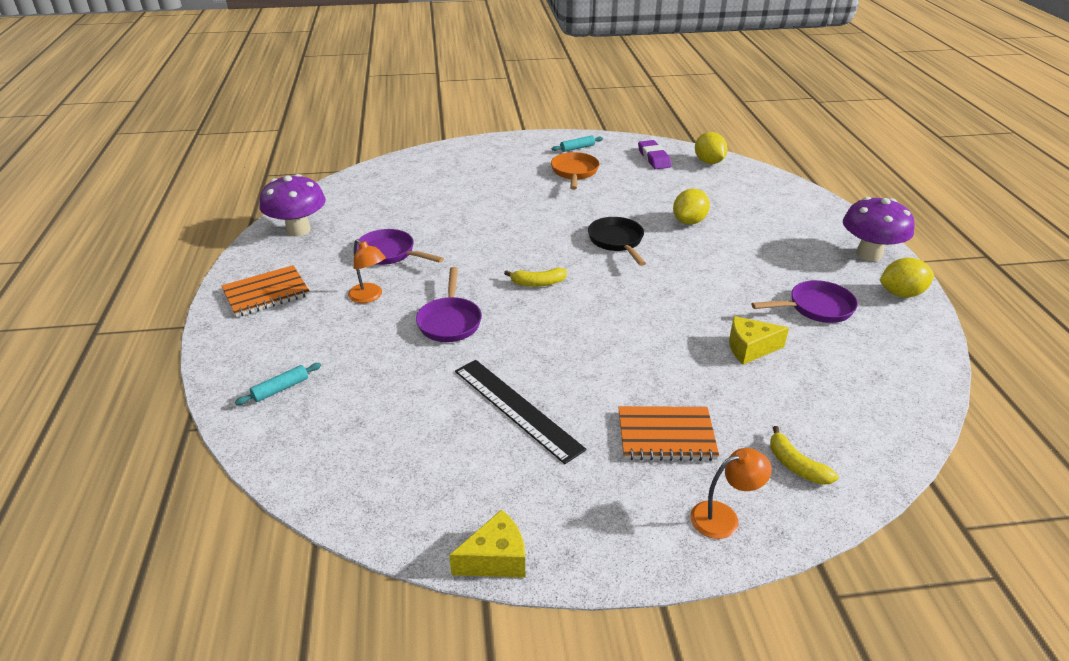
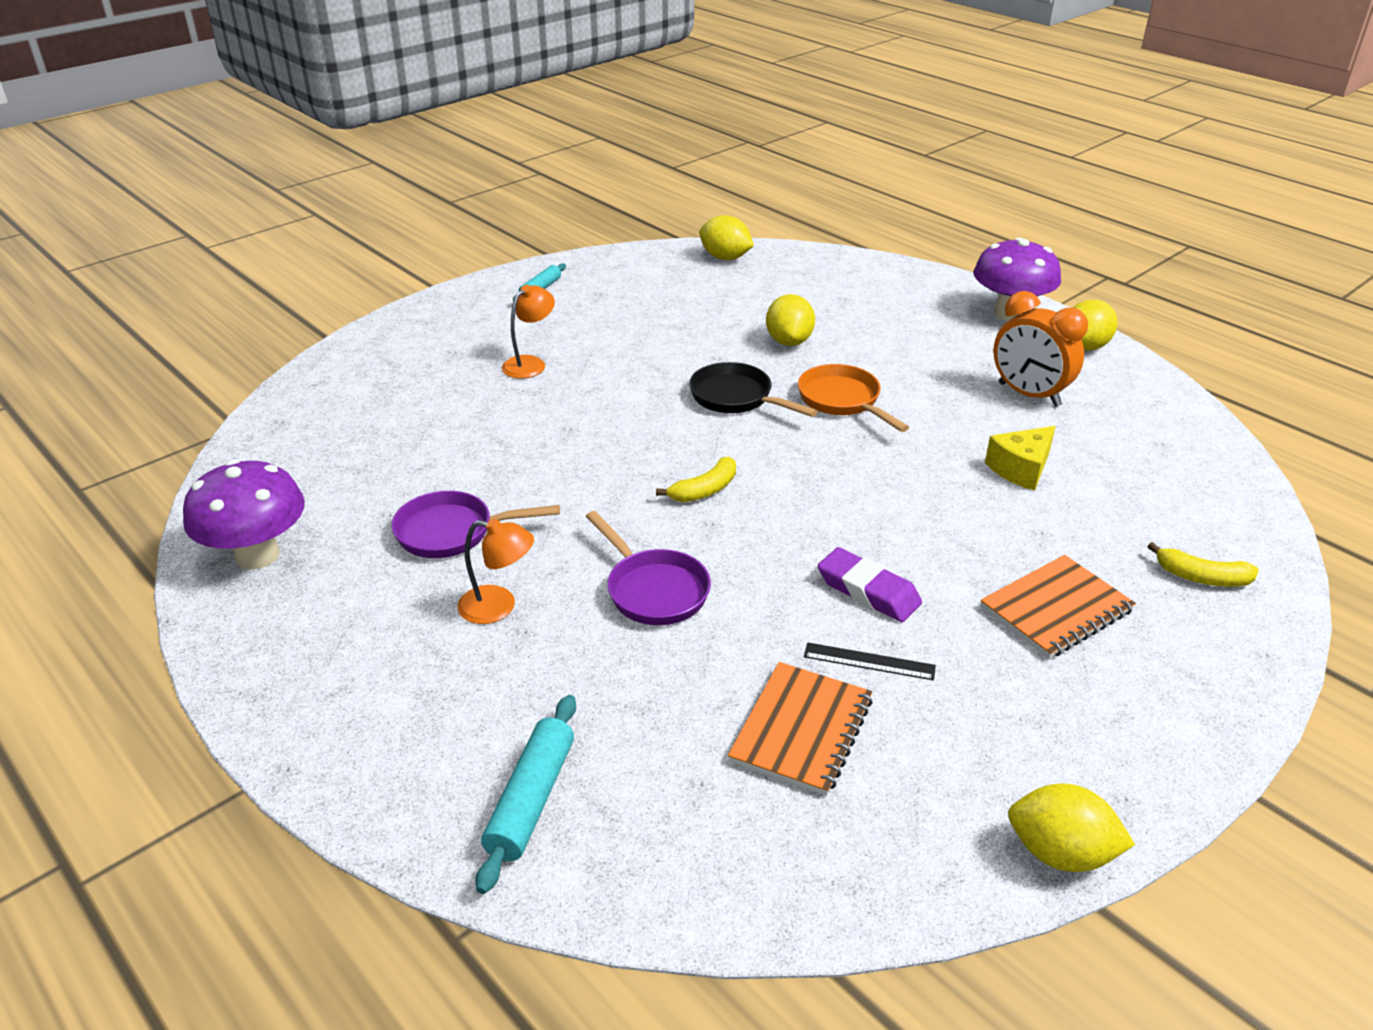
camera: 35 degrees left, 0 degrees up
(266, 293) = (327, 673): orange notebook -> orange notebook (801, 730)
(280, 389) = (531, 800): turquoise rolling pin -> turquoise rolling pin, size x1.58
(495, 559) = (1060, 853): yellow cheese -> yellow lemon
(517, 408) = (869, 661): black ruler -> black ruler, size x0.51
(574, 172) = (576, 324): orange pan -> orange pan (842, 401)
(654, 158) = (655, 273): purple eraser -> purple eraser (868, 591)
(723, 517) = (1206, 668): orange lamp -> orange lamp (530, 363)
(816, 308) = (1029, 395): purple pan -> orange clock

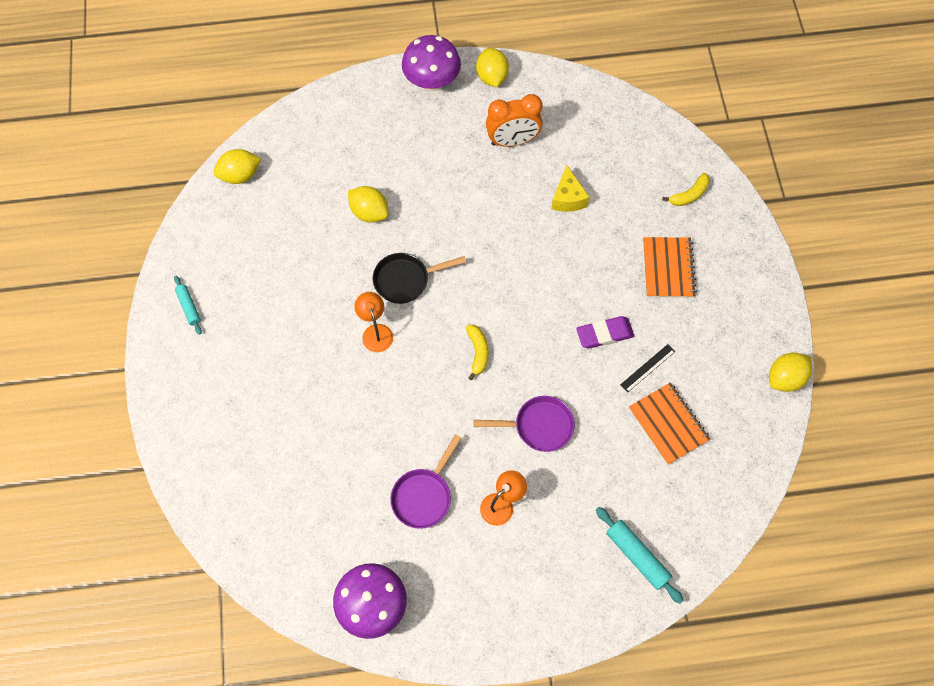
camera: 55 degrees left, 30 degrees up
(530, 363) = (281, 365): orange lamp -> orange lamp (375, 332)
(842, 401) = (450, 230): orange pan -> none

